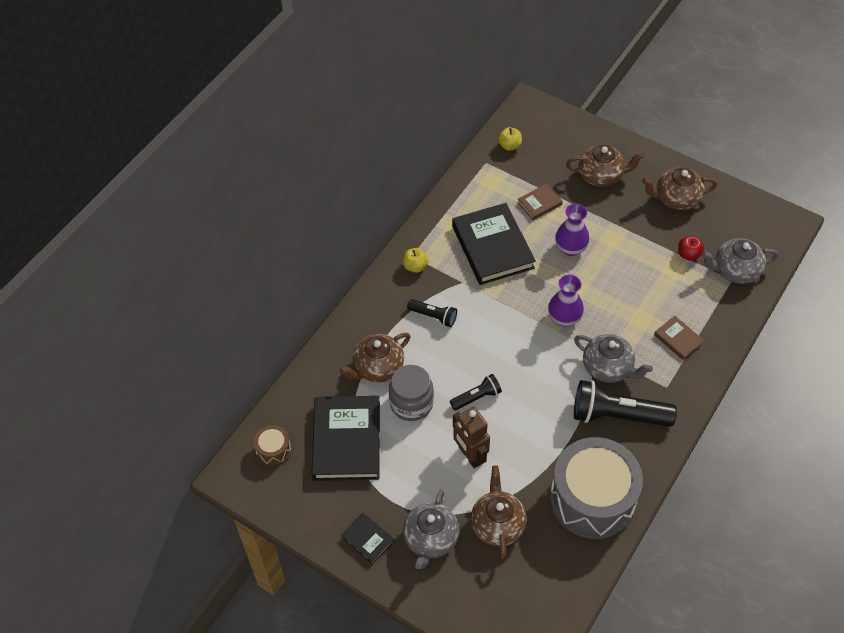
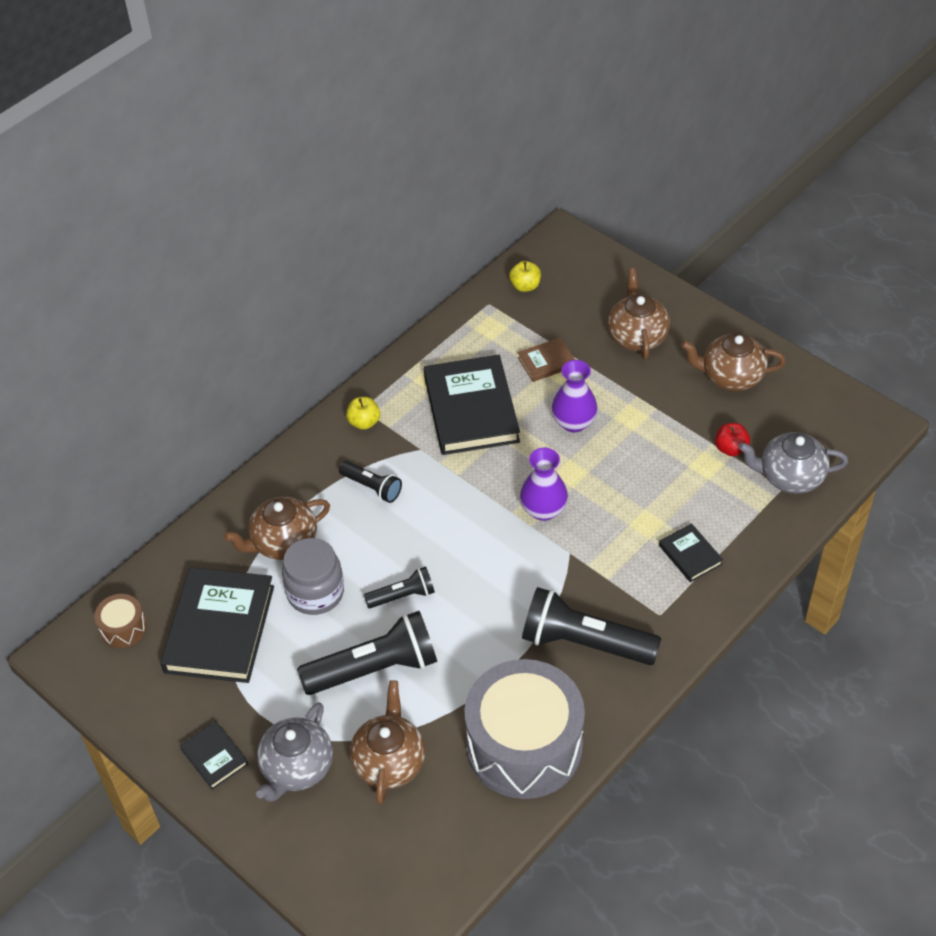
camera: 10 degrees right, 5 degrees down
(470, 455) = (375, 668): brown robot -> black flashlight
(601, 176) = (637, 336): brown teapot -> brown teapot turned 105 degrees counterclockwise
(608, 368) = (586, 580): grey teapot -> none
(678, 339) = (690, 555): brown book -> black book

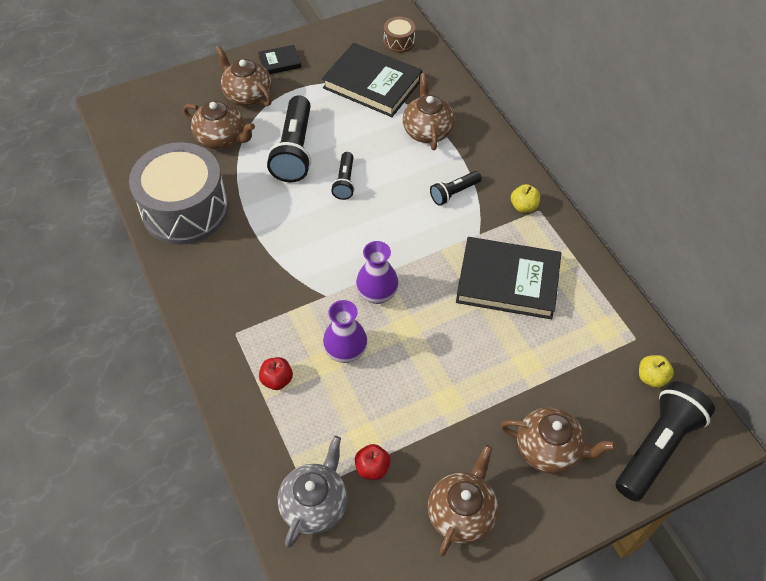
camera: 110 degrees right, 5 degrees up
(296, 768) = (247, 95): grey teapot -> brown teapot
(315, 592) = (374, 137): grey jar -> none
(546, 362) = (542, 358): brown book -> none
(574, 422) = (460, 351): purple vase -> purple vase (346, 351)
(584, 642) = (242, 274): black flashlight -> black flashlight (657, 447)
(690, 555) = (277, 380): black book -> red apple

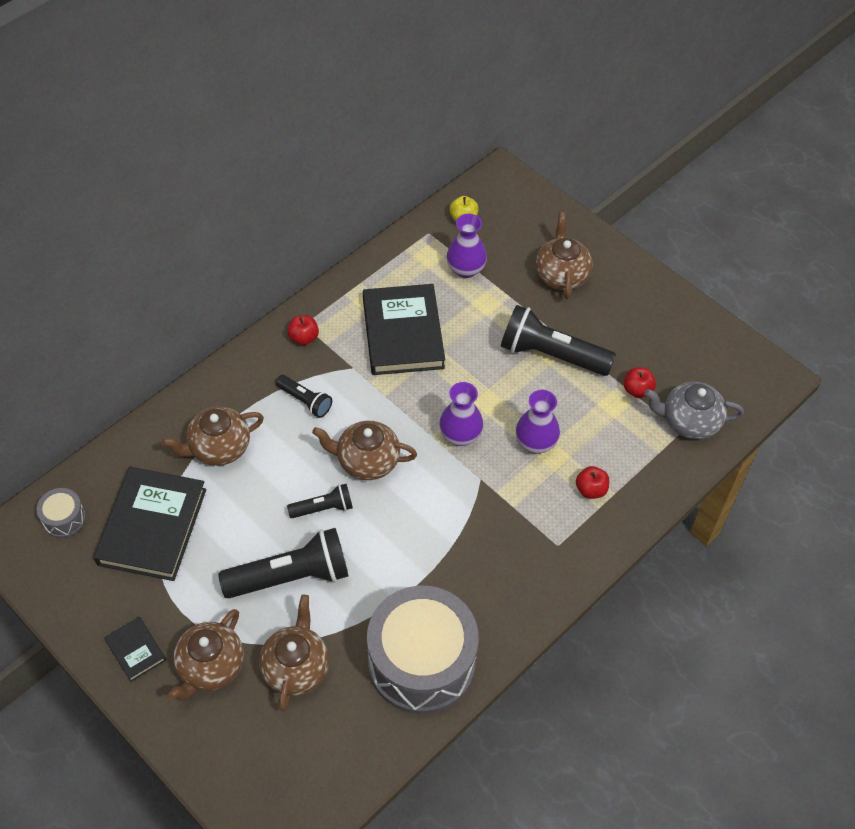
camera: 110 degrees left, 0 degrees up
(399, 42) = (64, 519): brown drum -> grey drum
(461, 513) = (644, 320): brown teapot -> brown teapot (367, 461)
(523, 206) = (304, 338): yellow apple -> red apple
(577, 358) = (465, 269): none -> purple vase
(657, 447) = (526, 208): black flashlight -> black flashlight (551, 354)

